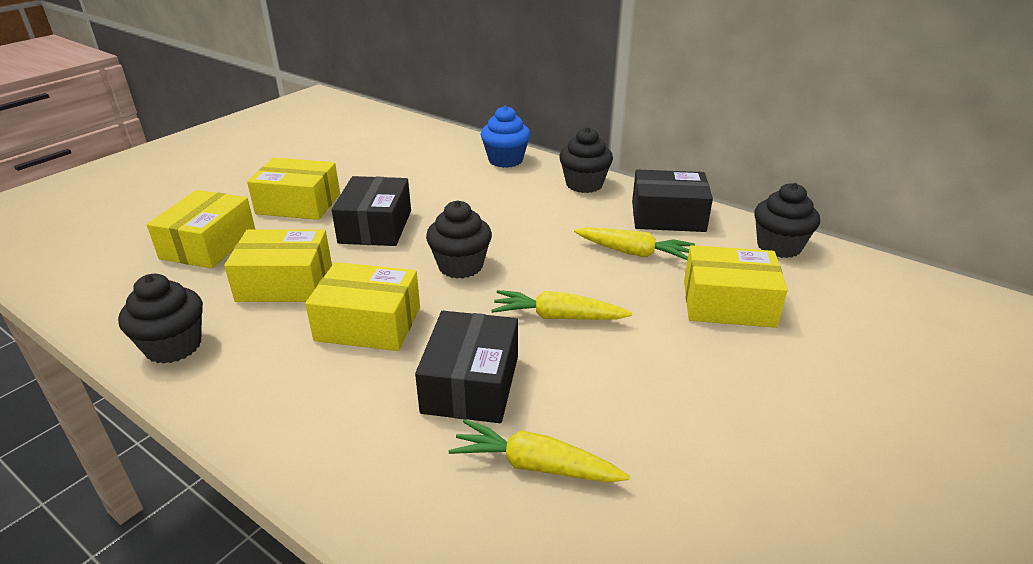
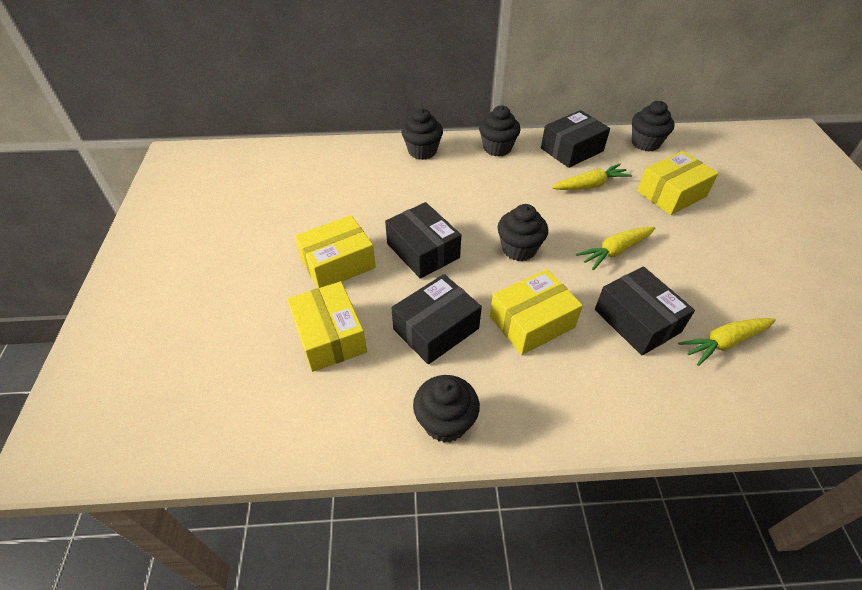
camera: 40 degrees left, 15 degrees up
(285, 283) = (436, 329): yellow box -> black box
(505, 160) = (422, 151): blue cupcake -> black cupcake

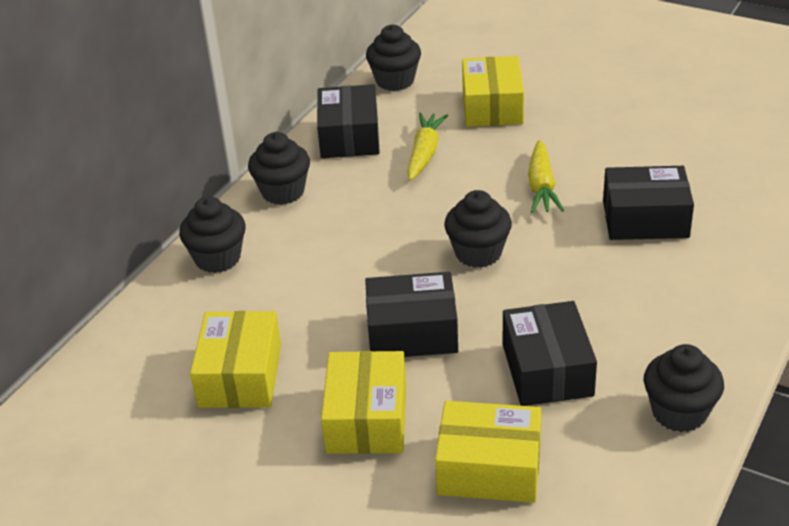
camera: 55 degrees left, 10 degrees down
(532, 322) = (593, 291): yellow box -> yellow box (240, 376)
(724, 343) = (710, 180): yellow carrot -> none

